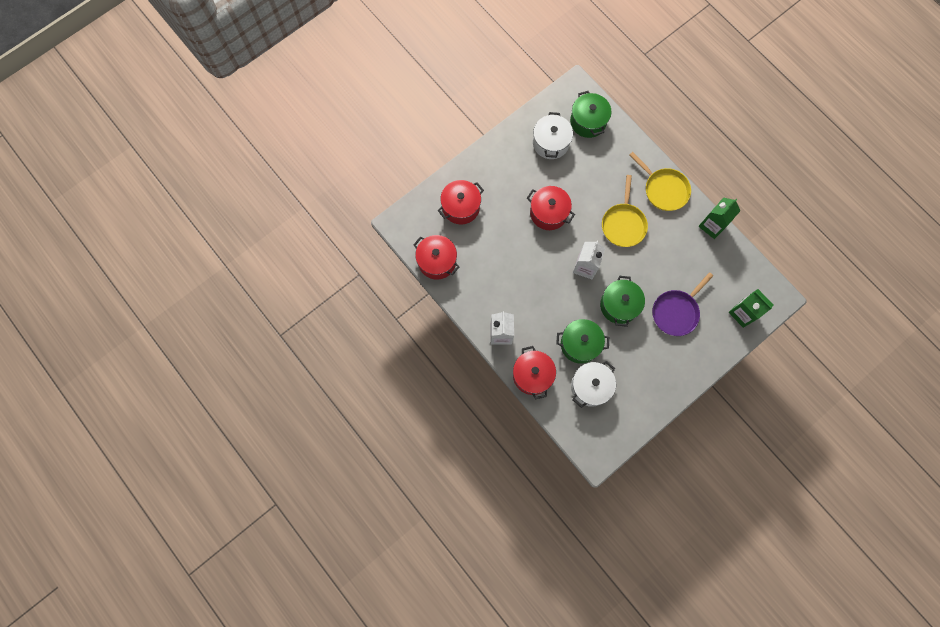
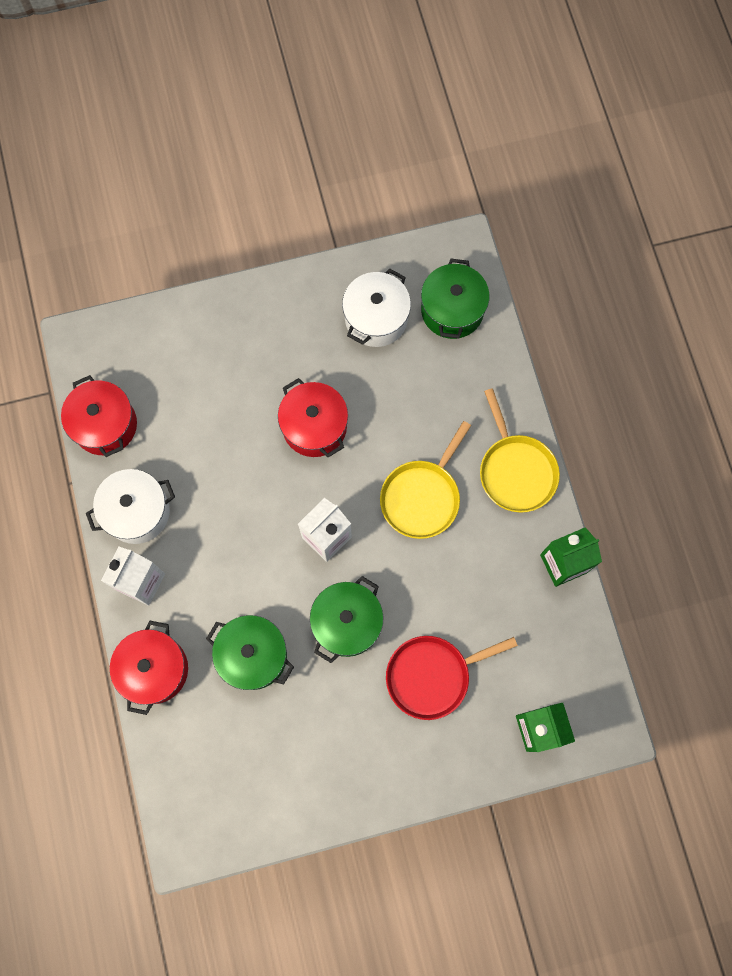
camera: 25 degrees right, 0 degrees up
(461, 207) = (185, 357): red pot -> none
(590, 386) = (234, 730): white pot -> white pot (137, 512)
(676, 312) = (432, 675): purple pan -> red pan

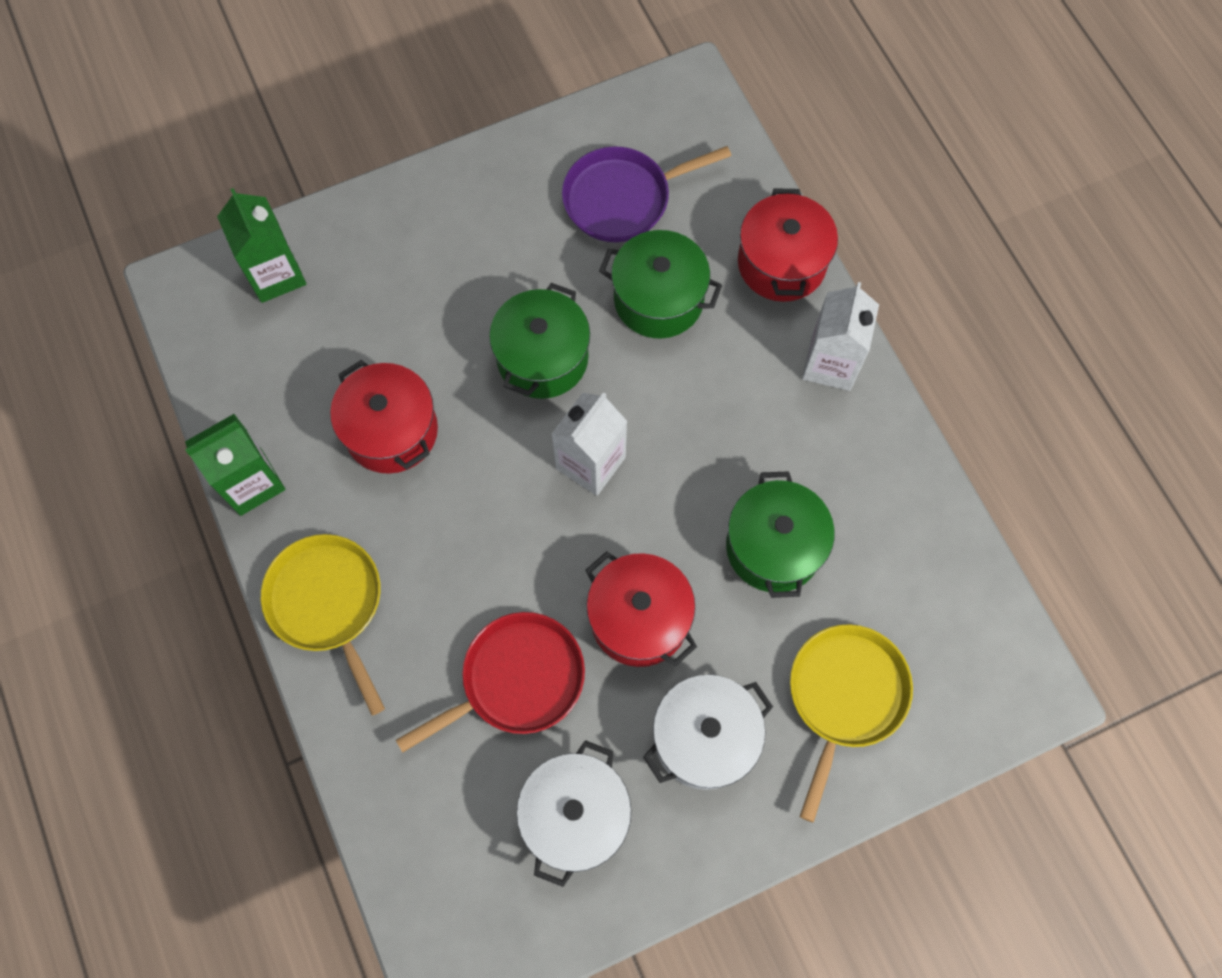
camera: 170 degrees right, 5 degrees down
(105, 425) = (950, 567): red pot -> red pot (391, 431)
(137, 512) = (864, 452): white pot -> white pot (704, 738)
(262, 748) = (622, 198): none -> purple pan
(422, 497) = (463, 542): yellow pan -> yellow pan (845, 696)
(432, 675) = (419, 313): red pan -> red pan (516, 680)
(452, 310) = (452, 853): green pot -> green pot (773, 546)

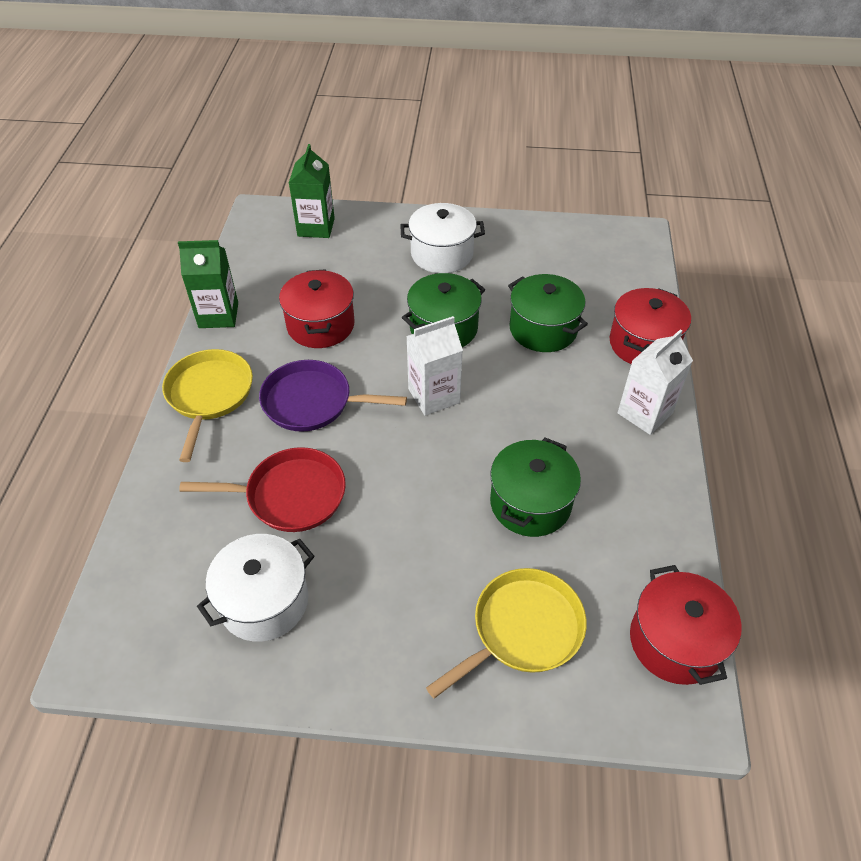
camera: 30 degrees right, 20 degrees down
(622, 198) = (555, 270): purple pan -> purple pan (312, 402)
(639, 618) = (401, 500): red pot -> red pot (675, 641)
(704, 738) = (394, 600): white pot -> white pot (442, 254)

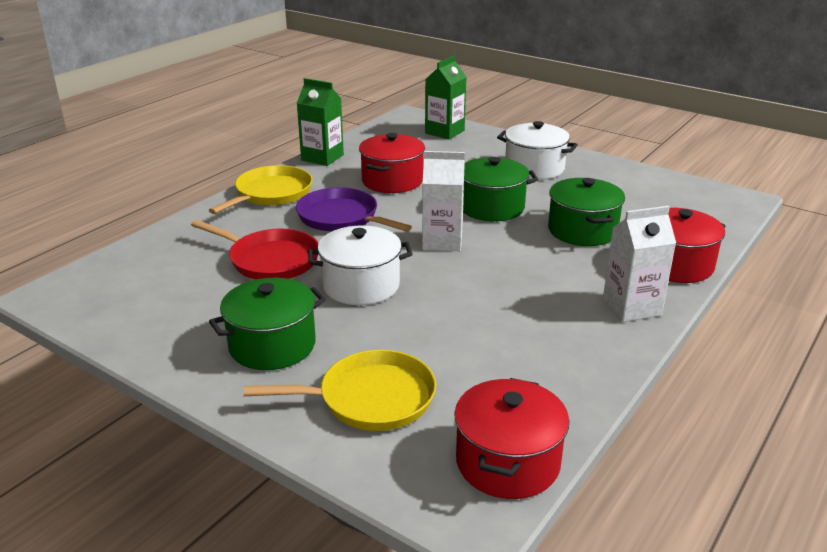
camera: 30 degrees right, 20 degrees down
(264, 601) = (189, 308): white pot -> white pot (361, 285)
(530, 503) = (460, 326): green pot -> green pot (272, 345)

